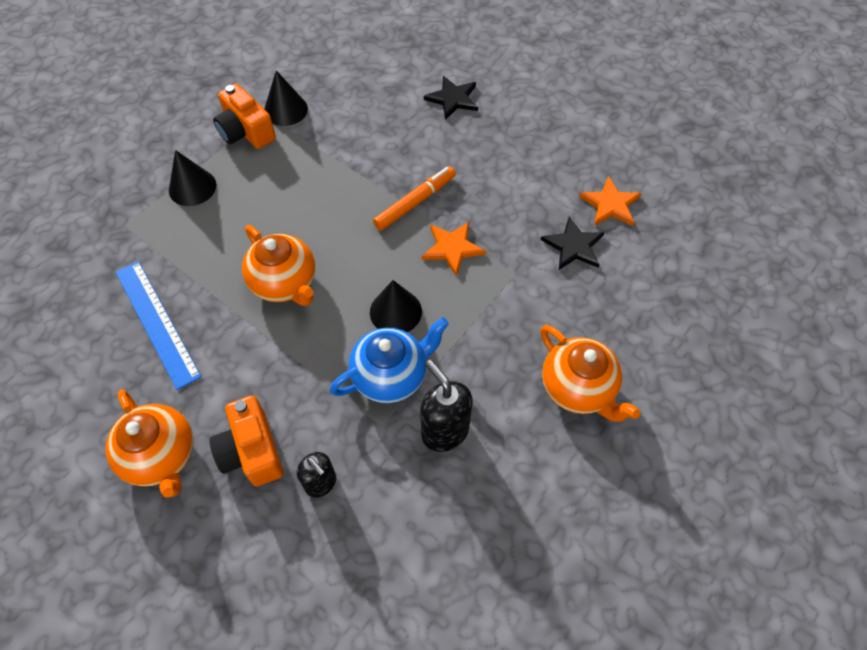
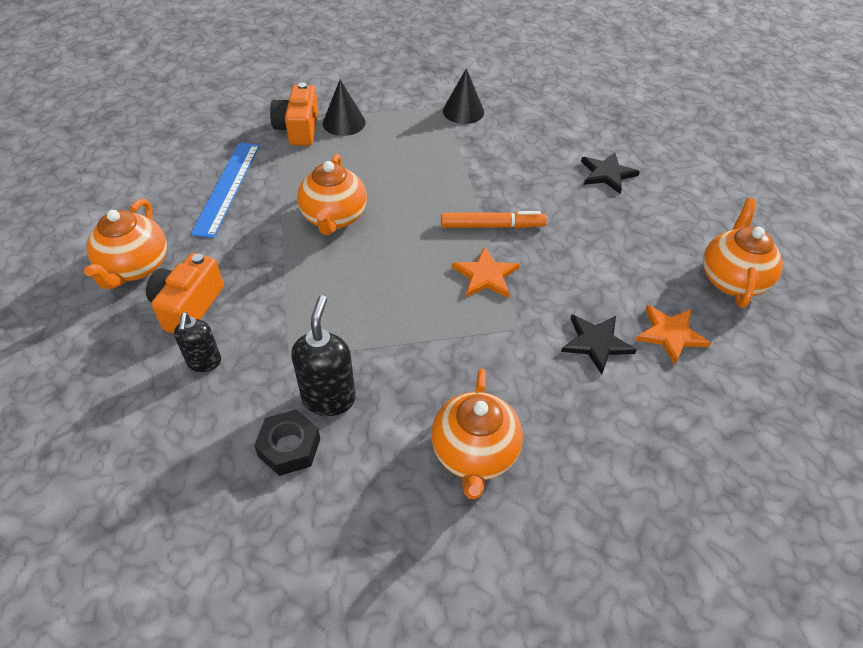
camera: 40 degrees right, 10 degrees down
(246, 132) = (419, 110): orange camera -> orange camera (298, 129)
(391, 375) = (335, 329): blue teapot -> none
(395, 311) = (390, 289): black cone -> none
(457, 489) = (289, 447): none -> black nut
(609, 134) = (731, 279): none -> orange teapot

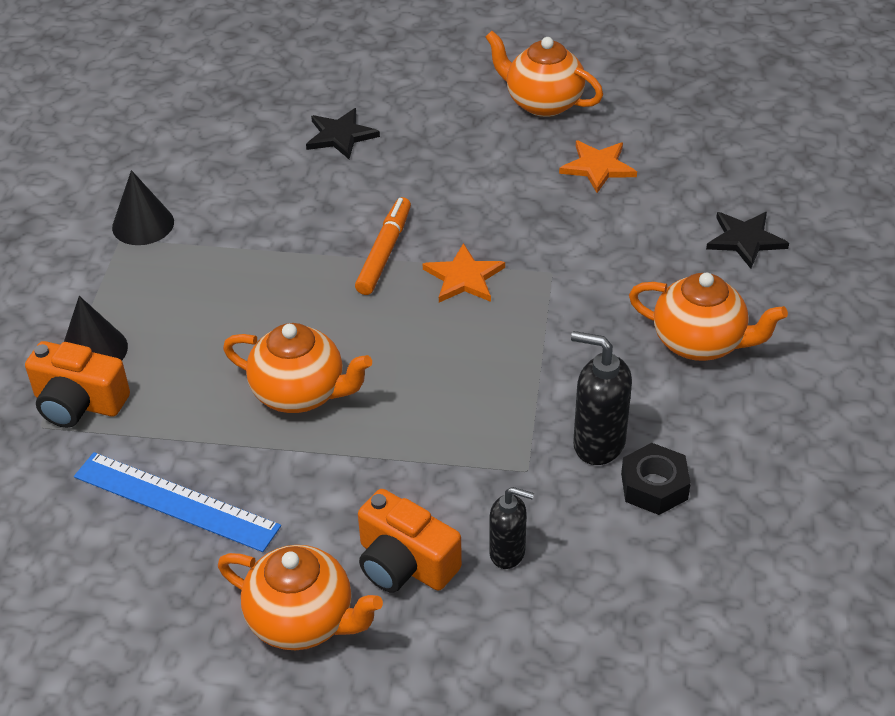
camera: 70 degrees left, 5 degrees down
(596, 343) = (591, 220): black star -> black star (745, 240)

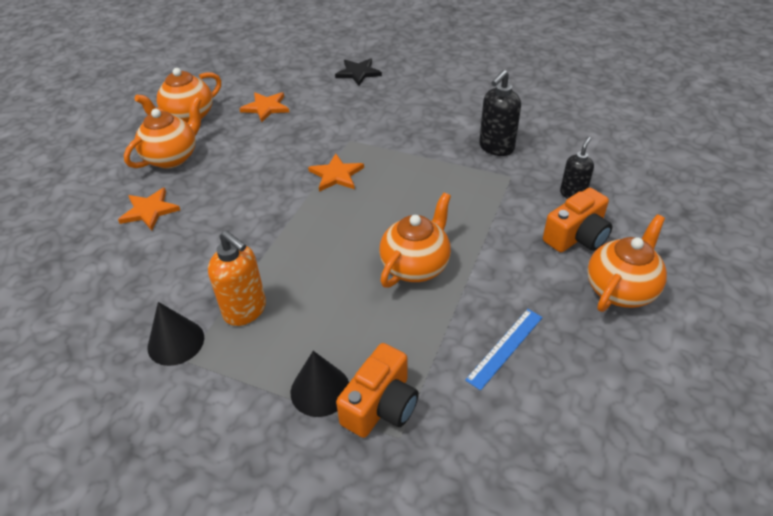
camera: 75 degrees left, 0 degrees up
(175, 501) = (505, 348): blue ruler -> blue ruler, size x0.66
(196, 262) = (245, 310): none -> orange soap dispenser
(340, 136) = (149, 210): black star -> orange star
(384, 252) = (292, 206): orange marker -> none
(654, 486) = (531, 135): black nut -> none
(700, 343) = (430, 101): orange teapot -> orange teapot (172, 157)

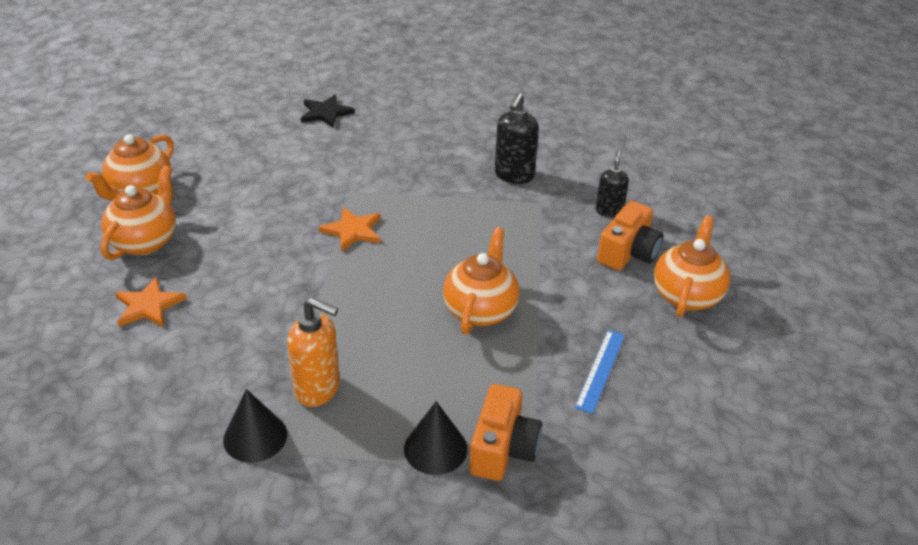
camera: 20 degrees left, 5 degrees down
(266, 107) = (233, 167): orange star -> none

